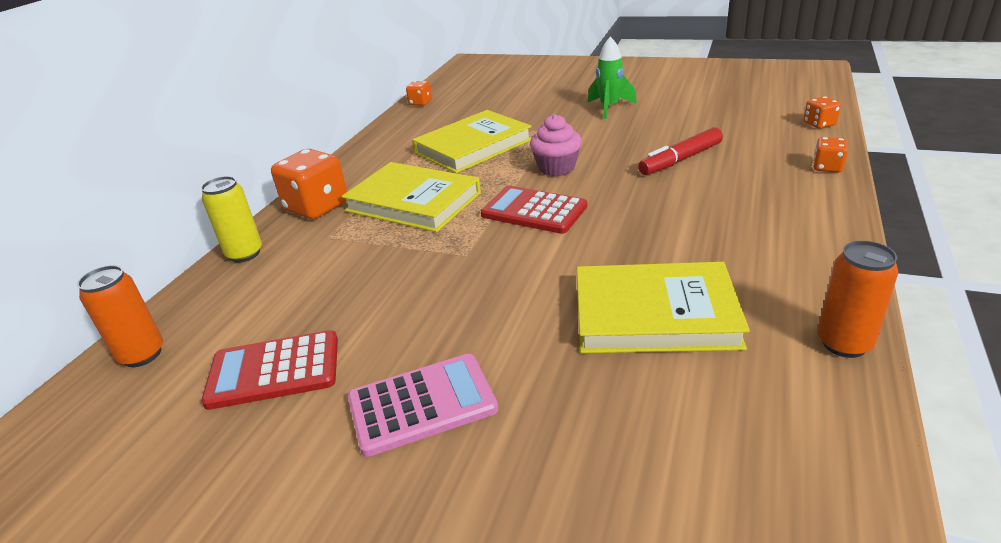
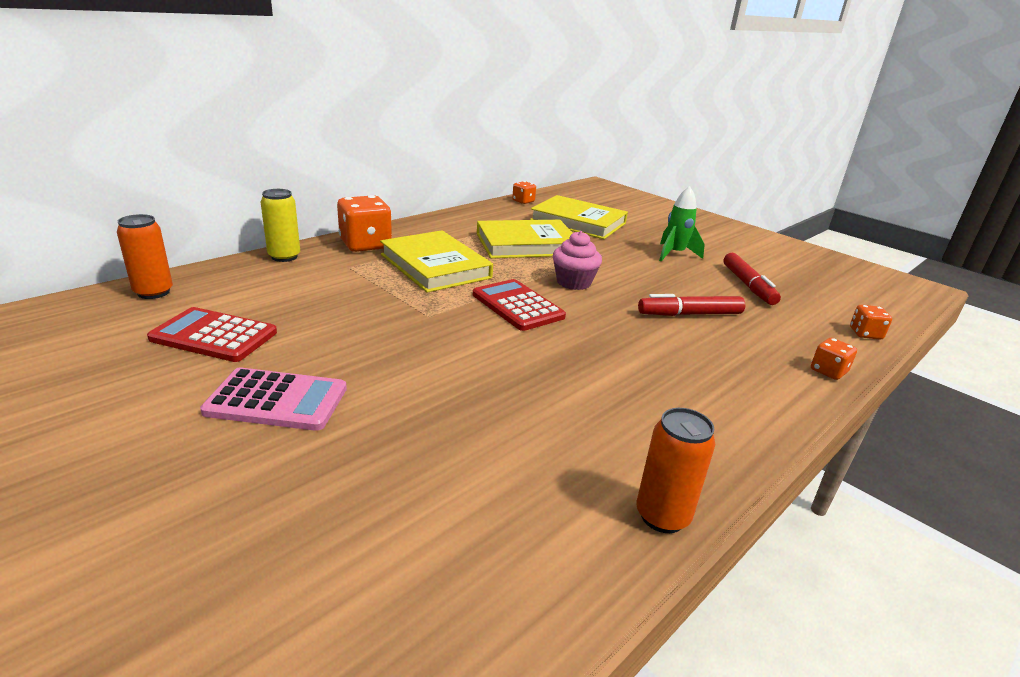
camera: 20 degrees right, 5 degrees down
(654, 315) = (521, 418): yellow book -> yellow book (578, 222)
(696, 115) = (748, 285): none -> red marker

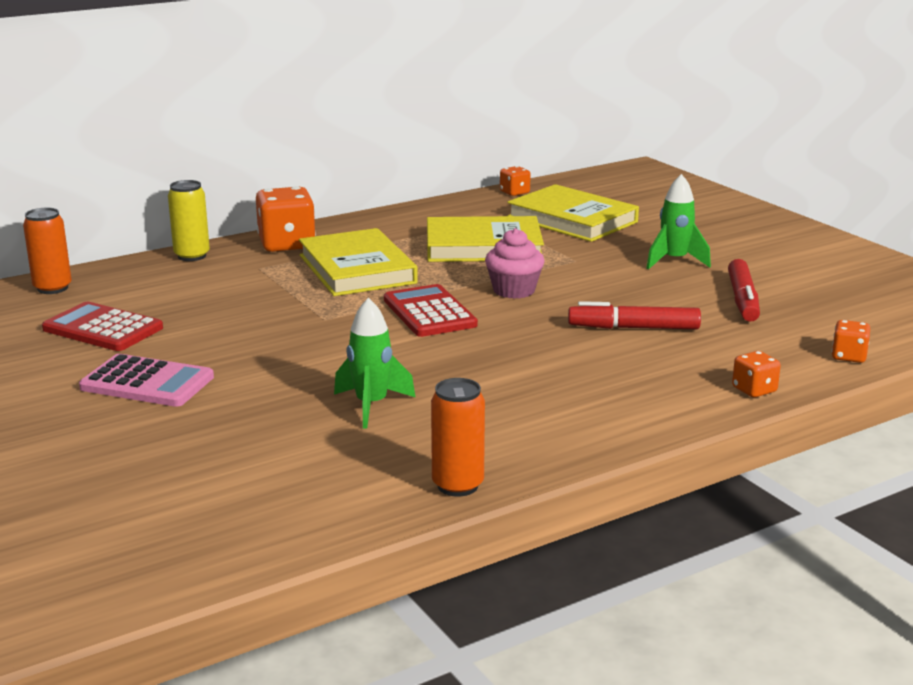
camera: 15 degrees right, 5 degrees down
(519, 413) = (371, 406): none -> green rocket

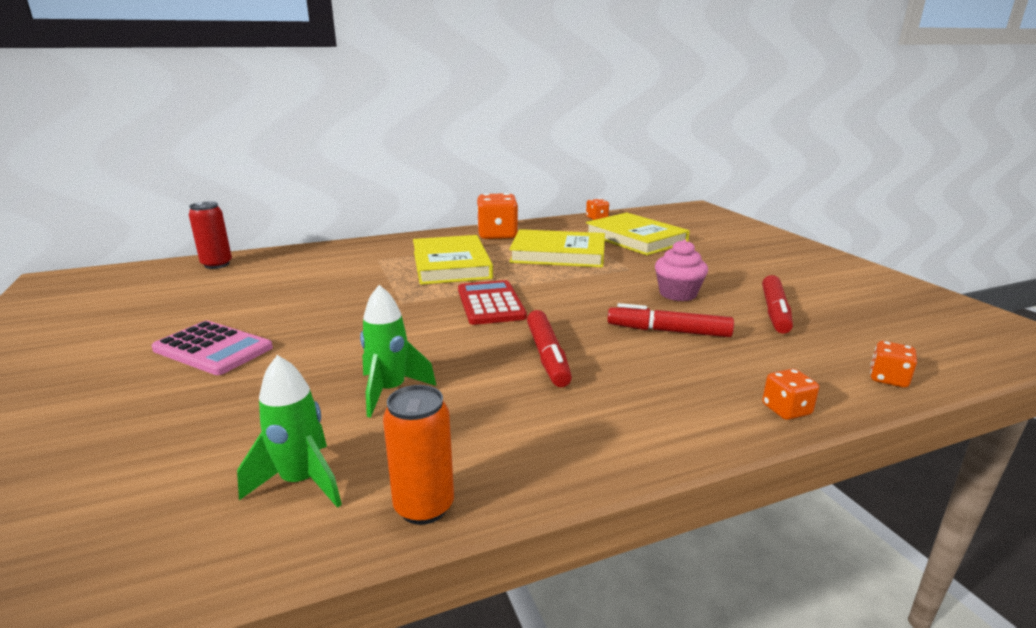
camera: 10 degrees right, 0 degrees up
(52, 288) = (217, 264): orange can -> red can
(103, 328) = (222, 298): red calculator -> none
(192, 256) = (335, 248): yellow can -> none
(287, 244) = (410, 244): orange dice -> orange dice (497, 235)
(514, 290) = (570, 290): pink cupcake -> pink cupcake (677, 294)
(516, 362) = (547, 356): none -> red marker
(674, 261) = (714, 274): green rocket -> green rocket (301, 482)

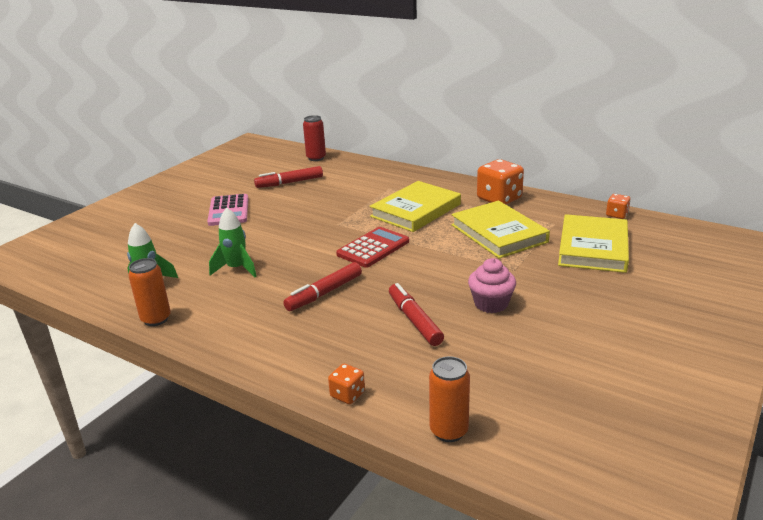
camera: 55 degrees right, 5 degrees up
(775, 312) = (516, 354): red marker -> red marker (289, 183)
(888, 379) = (449, 431): orange dice -> orange can

